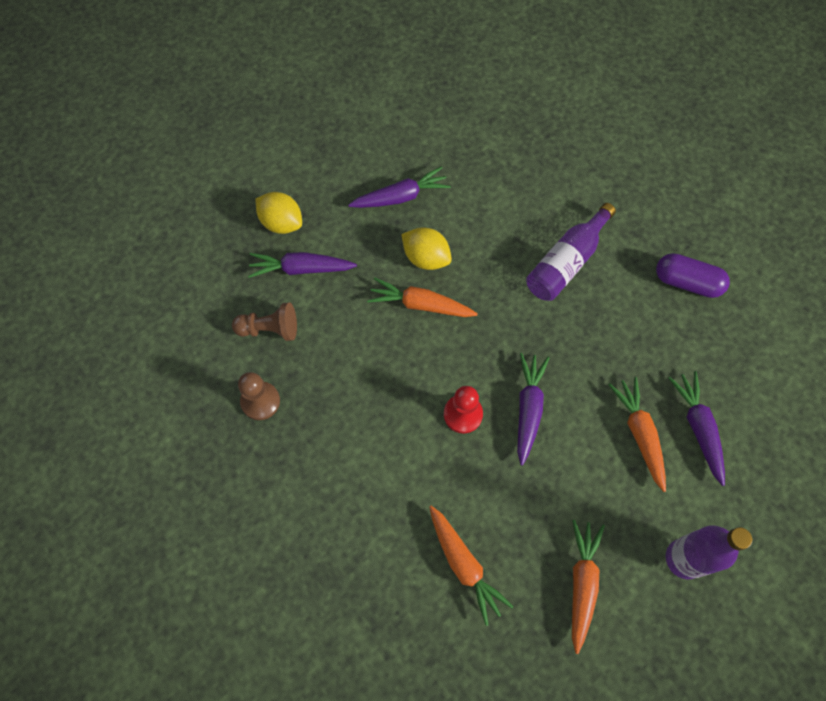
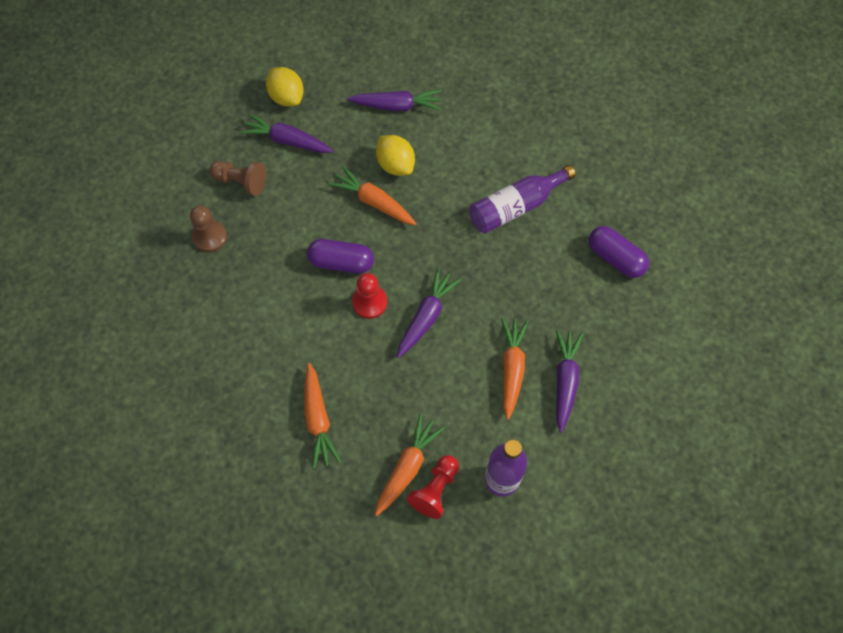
camera: 20 degrees right, 0 degrees up
(414, 381) = (341, 262): none -> purple capsule
(622, 597) = (435, 490): none -> red pawn

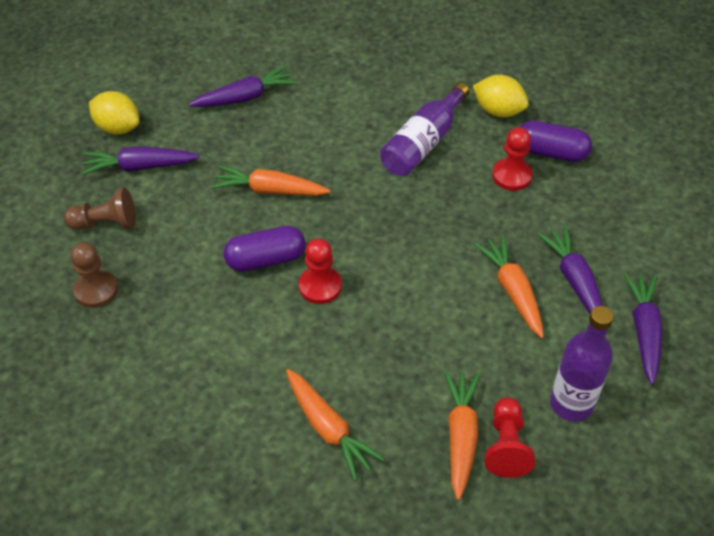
camera: 25 degrees left, 15 degrees down
(395, 164) = (274, 149): yellow lemon -> yellow lemon (498, 111)
(426, 316) = (391, 276): purple carrot -> purple carrot (643, 331)
(570, 266) = (512, 176): none -> red pawn

